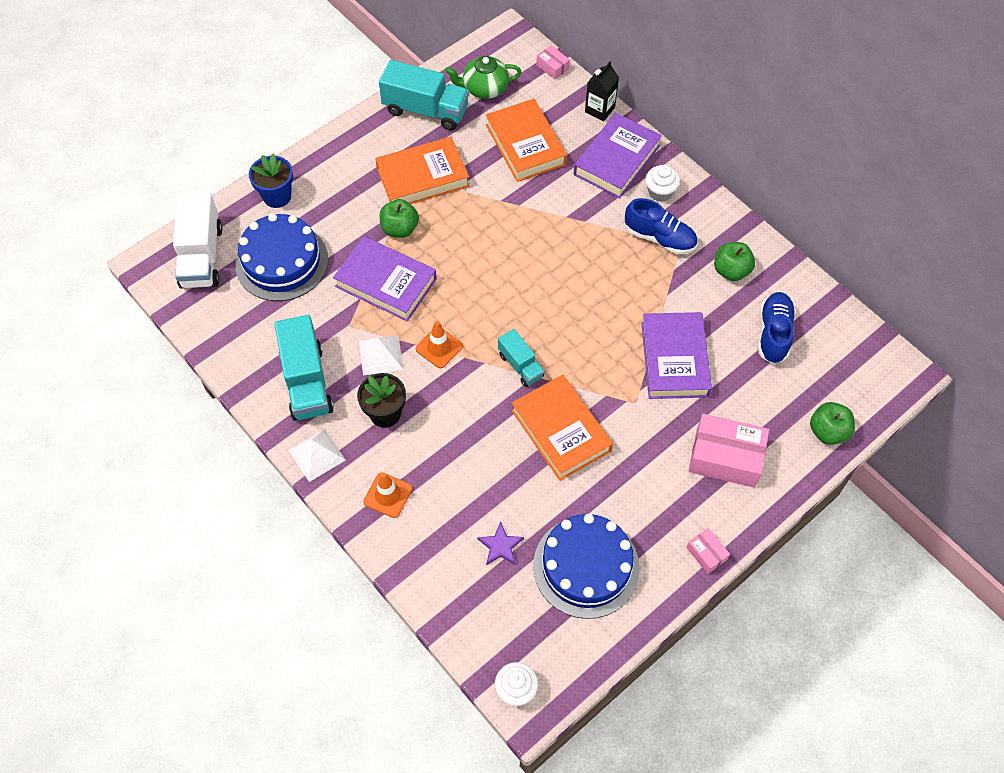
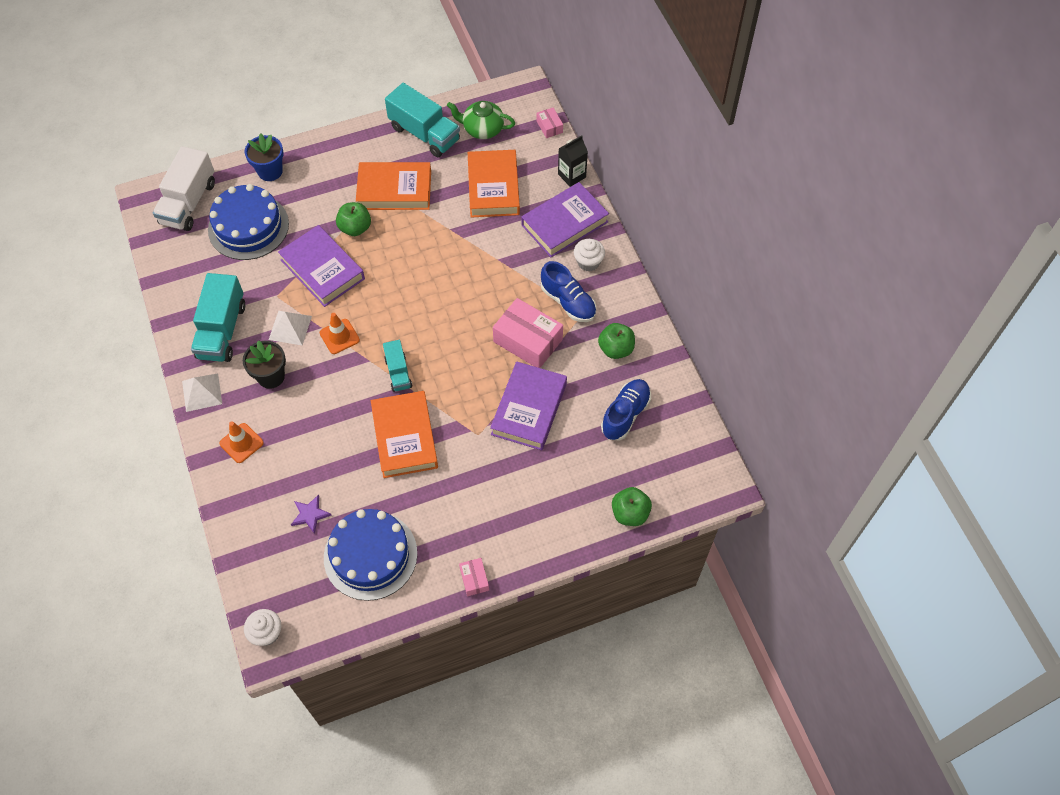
camera: 20 degrees right, 0 degrees up
(725, 457) = (530, 505): pink box -> pink box (528, 340)

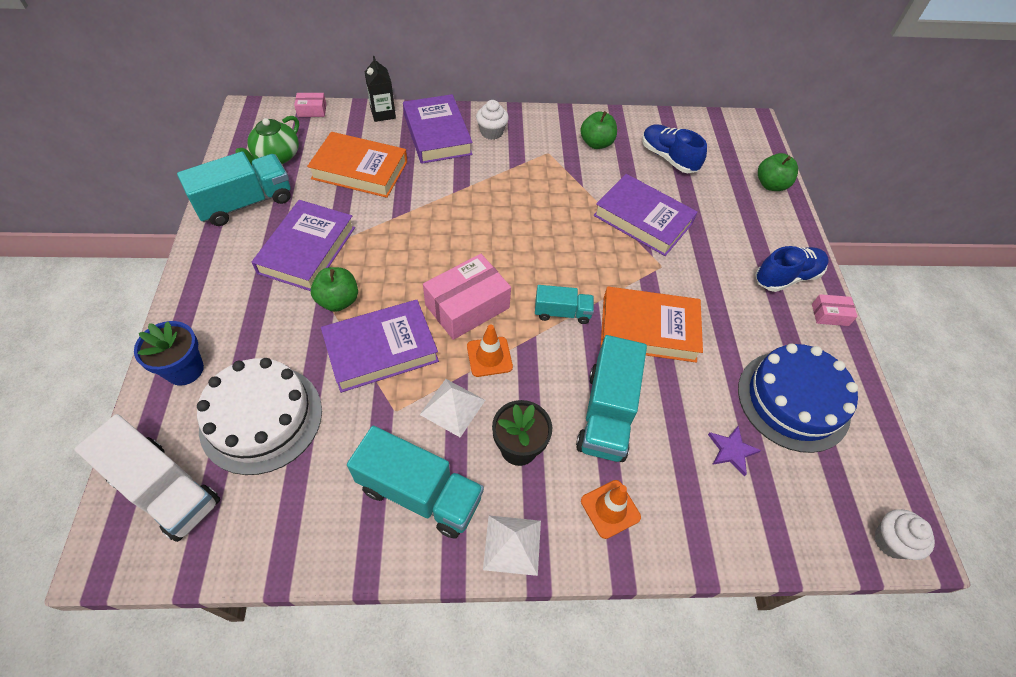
camera: 75 degrees left, 5 degrees down
(248, 226) = (261, 418): blue cake -> white cake
(316, 424) = (606, 413): none -> turquoise truck
(394, 190) = (307, 250): orange book -> purple book
(528, 340) = (563, 198): pink box -> pink box (467, 306)
(568, 302) = (530, 158): blue shoe -> blue shoe (786, 277)

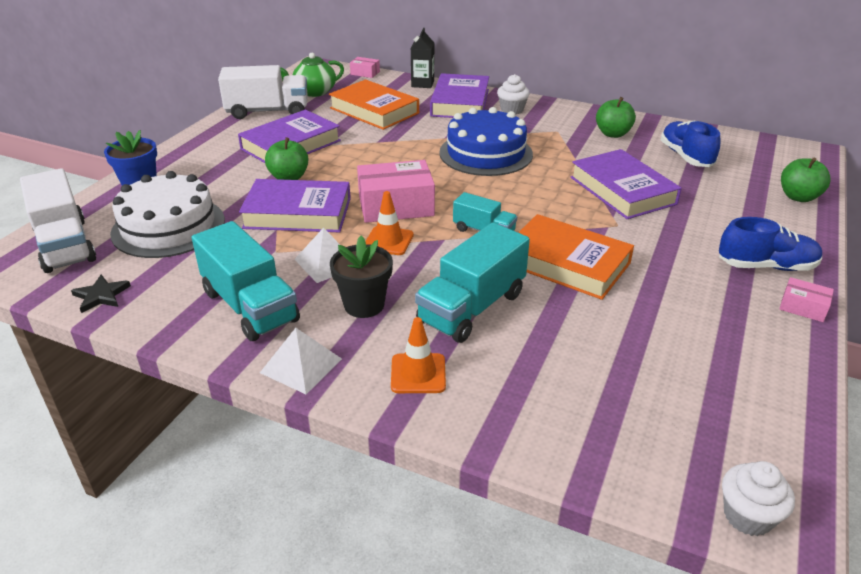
camera: 30 degrees right, 20 degrees down
(245, 203) = (267, 111): turquoise truck -> white truck
(262, 543) = (101, 295): none -> black star
(731, 450) = (590, 374): purple star -> none
(793, 400) = (700, 359): blue cake -> blue cake (486, 153)

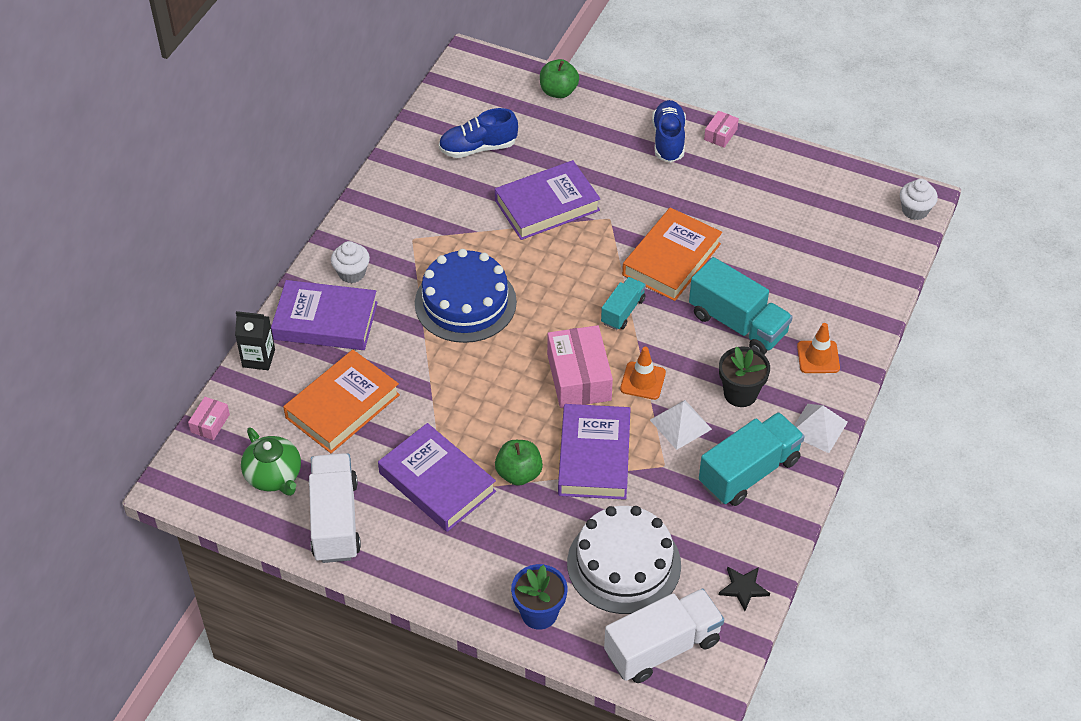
camera: 90 degrees left, 15 degrees up
(612, 134) = (423, 194): green apple -> none

